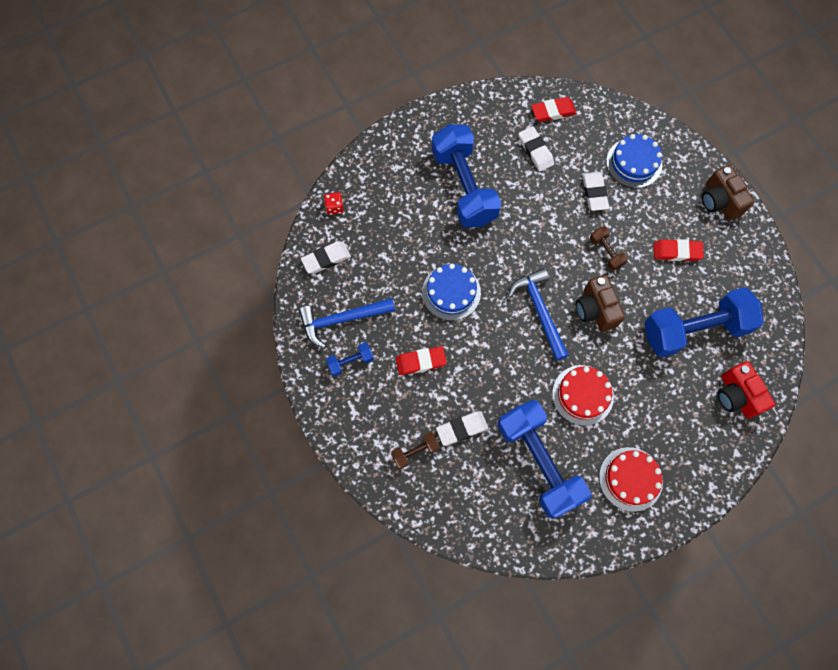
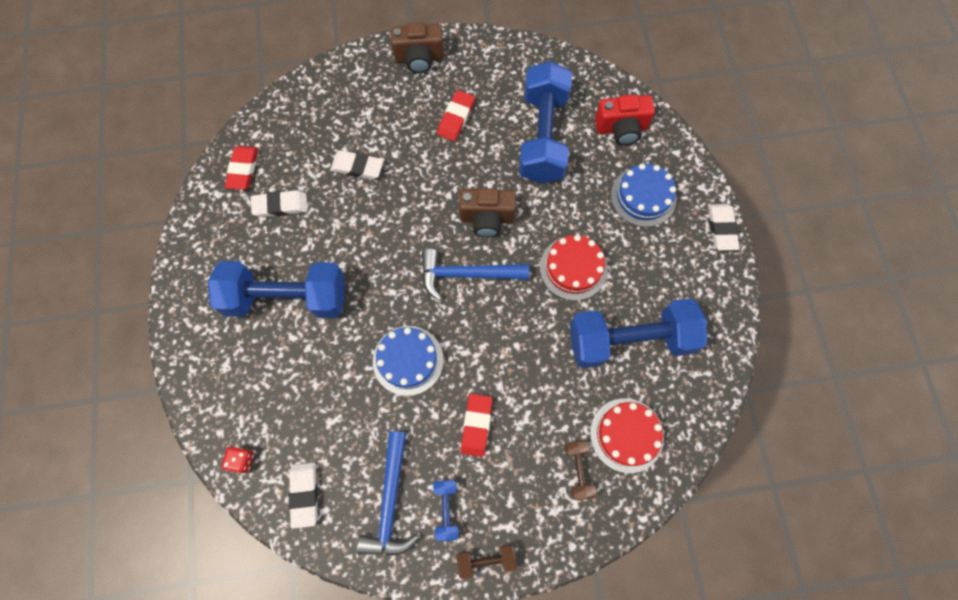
camera: 70 degrees left, 0 degrees up
(462, 429) = (569, 407): white eraser -> white eraser (721, 228)
(606, 252) = (428, 183): brown dumbbell -> brown dumbbell (486, 560)
(630, 479) = (673, 257): red cake -> red cake (626, 435)
(634, 163) = (341, 116): blue cake -> blue cake (643, 196)

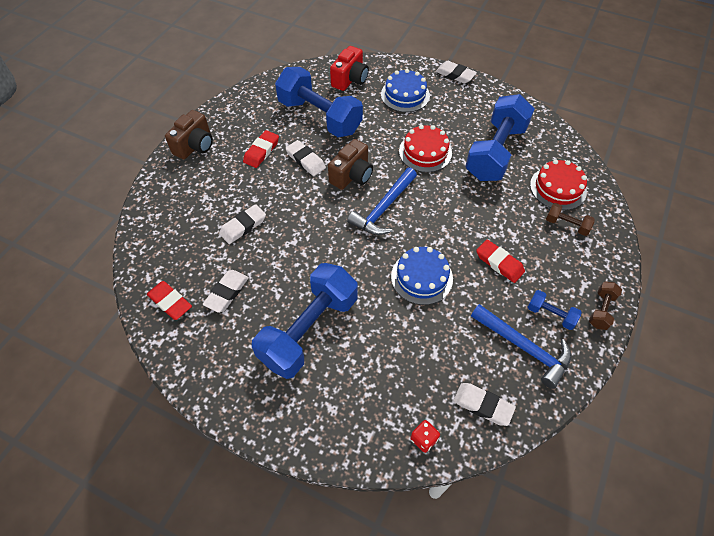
camera: 55 degrees left, 15 degrees down
(456, 118) = (261, 151): red eraser -> red eraser turned 60 degrees clockwise
(474, 164) = (306, 160): none -> white eraser

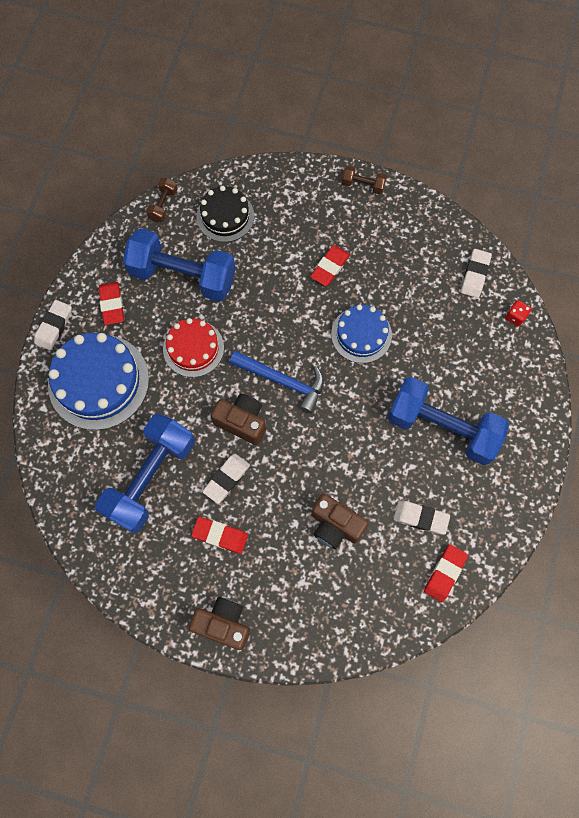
camera: 100 degrees left, 15 degrees up
(243, 226) = (335, 525): white eraser -> brown camera
(350, 79) = (76, 453): red camera -> none
(405, 95) = (98, 381): blue cake -> blue cake, size x1.62
(471, 107) = (112, 305): none -> red eraser
(524, 347) = (414, 245): blue hammer -> none
(550, 314) = (376, 224): blue dumbbell -> none
(558, 188) = (225, 216): red cake -> black cake
(566, 225) = (272, 209): brown dumbbell -> brown dumbbell (163, 205)

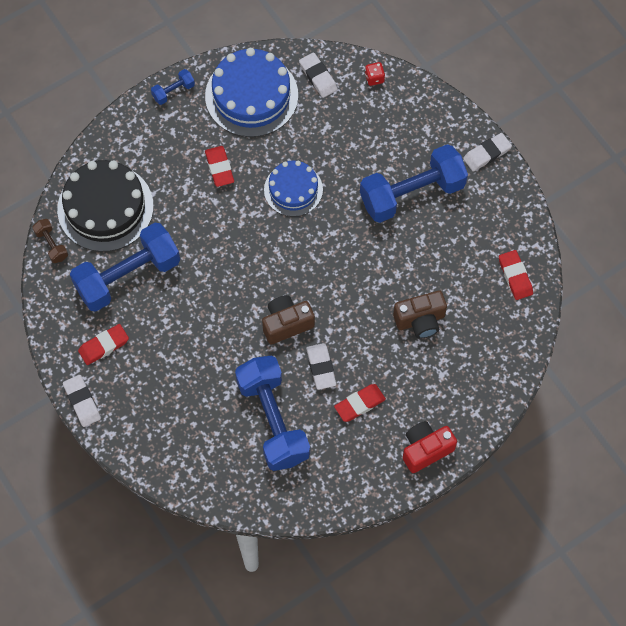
camera: 50 degrees left, 5 degrees down
(98, 381) = (160, 402): blue cake -> blue cake (251, 95)
(112, 305) = (104, 346): red eraser -> red eraser turned 60 degrees counterclockwise
(193, 348) = (196, 314): red cake -> none
(223, 623) = (425, 450): brown camera -> red camera
(225, 216) = (105, 207): black cake -> black cake, size x1.62
(283, 381) = (280, 271): blue hammer -> none
(363, 185) = (173, 91): brown dumbbell -> blue dumbbell
(420, 518) = (464, 260): white eraser -> white eraser (487, 154)

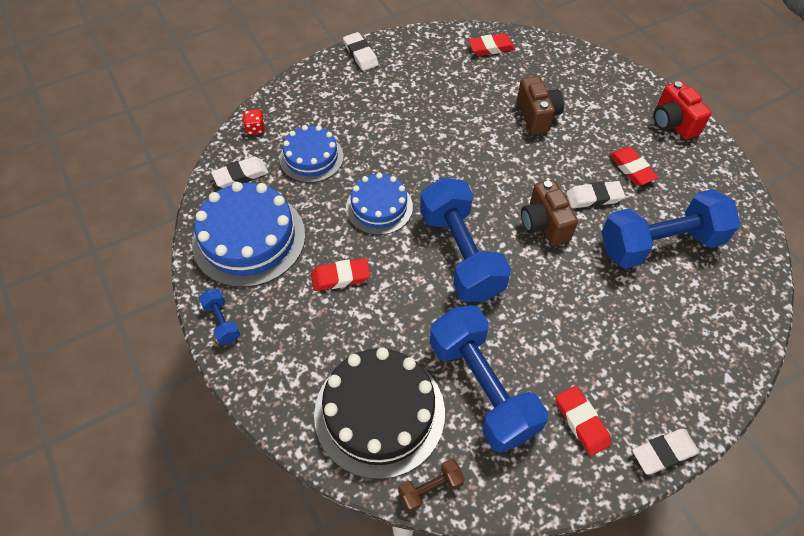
camera: 85 degrees left, 10 degrees down
(344, 129) = (311, 157): none -> blue cake
(412, 194) = (397, 110): blue dumbbell -> blue dumbbell (461, 254)

